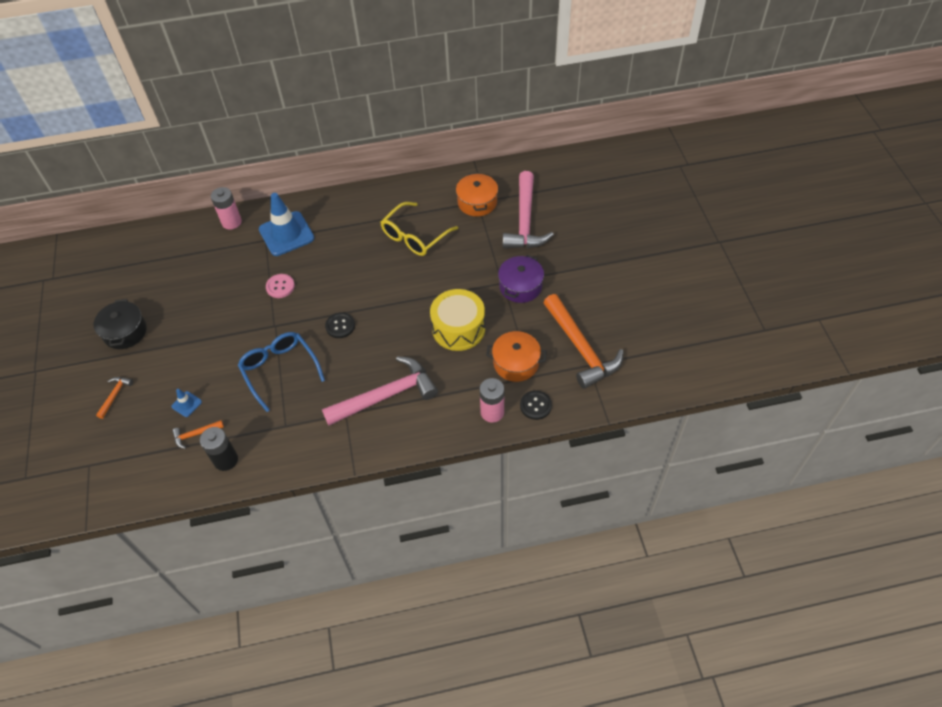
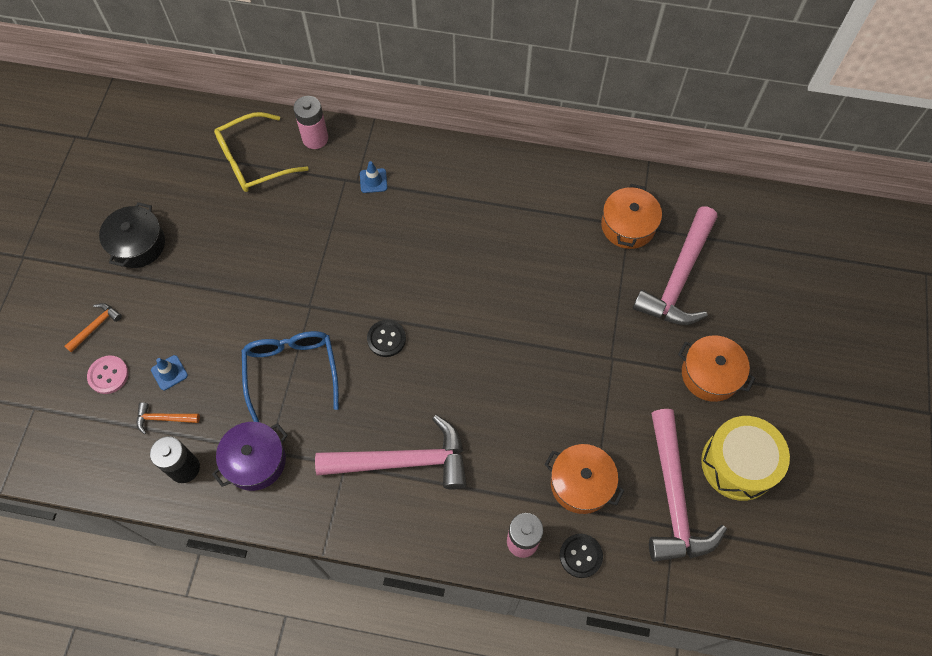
camera: 20 degrees right, 10 degrees up
(280, 286) = (337, 253): pink button -> pink button (108, 375)
(286, 234) = (373, 181): blue traffic cone -> blue traffic cone, size x0.44
(414, 236) = (528, 246): yellow glasses -> yellow glasses (253, 161)
(458, 328) = (529, 402): yellow drum -> yellow drum (738, 464)
(520, 286) = (633, 373): purple pot -> purple pot (255, 461)
(571, 269) = (710, 374): none -> orange pot
(581, 348) = (673, 497): orange hammer -> pink hammer

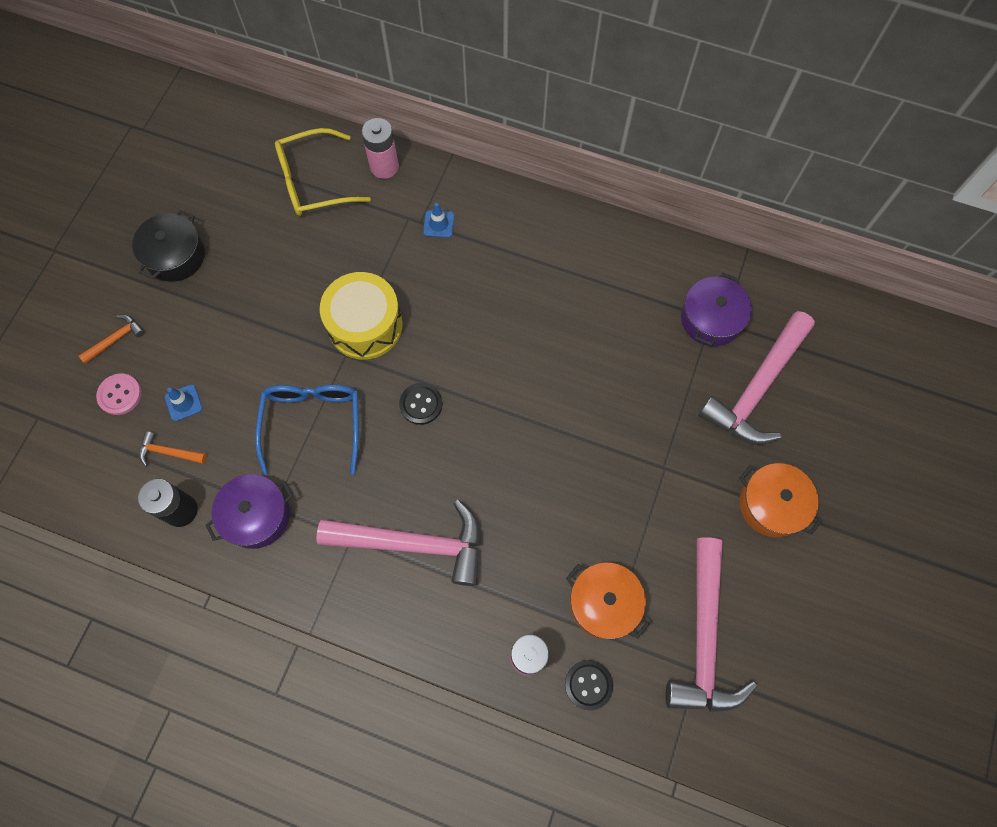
camera: 10 degrees right, 5 degrees up
(628, 226) = (711, 319): orange pot -> purple pot
(738, 464) = (784, 612): yellow drum -> yellow drum (365, 325)

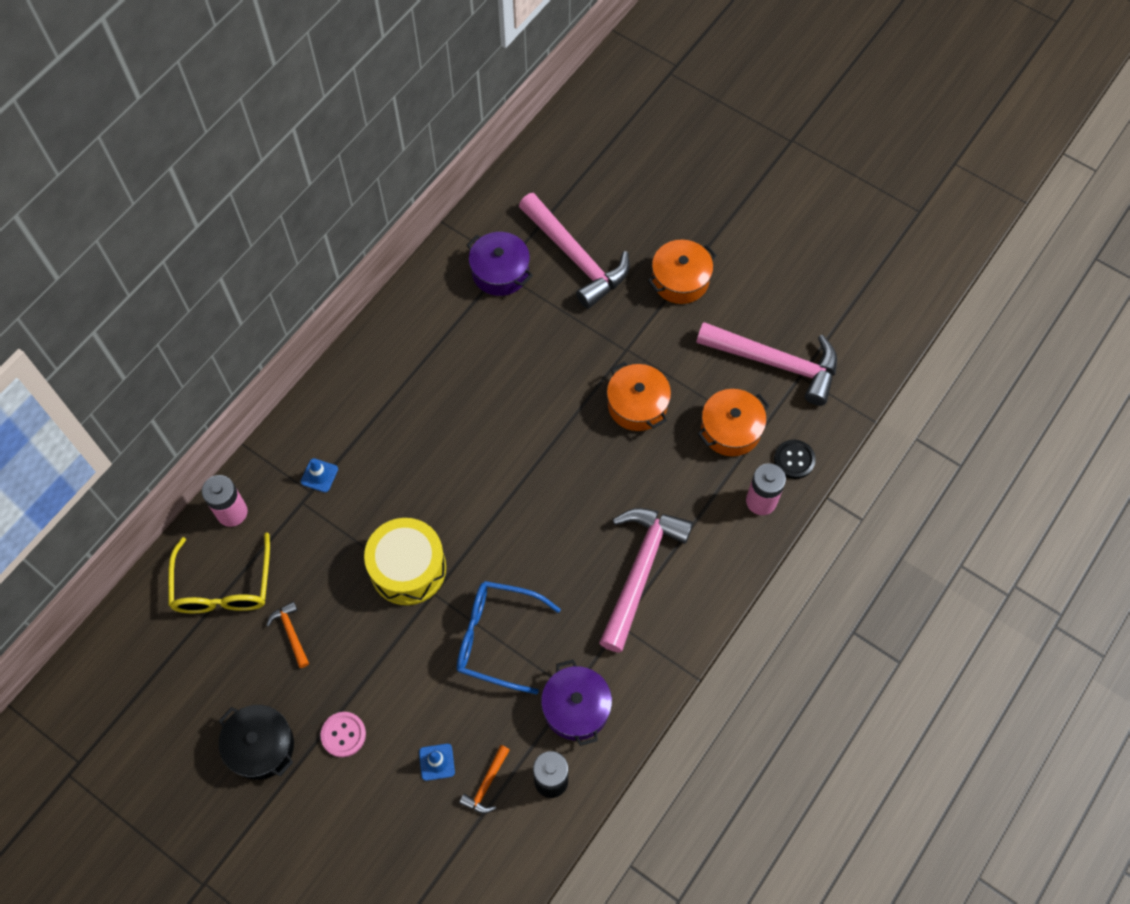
camera: 75 degrees left, 5 degrees down
(116, 339) = (340, 824): orange hammer -> orange hammer (291, 633)
(120, 395) = (407, 828): pink button -> pink button (343, 735)
(421, 404) = (507, 535): black button -> none
(602, 495) = (637, 405): none -> orange pot

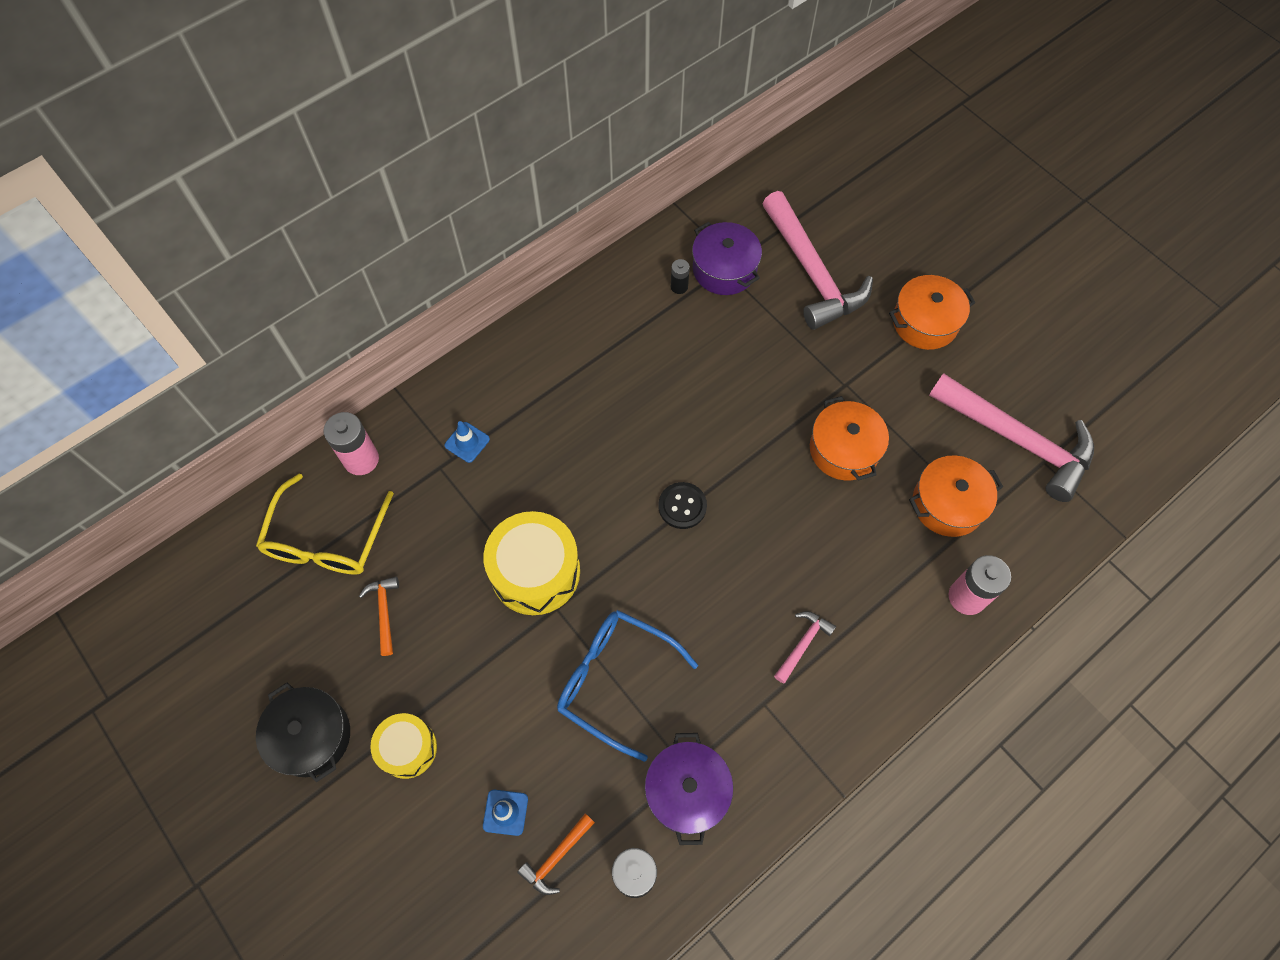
camera: 15 degrees right, 0 degrees up
(343, 735) = (407, 748): pink button -> yellow drum
(465, 296) = (679, 287): none -> black battery
(640, 571) = (803, 644): pink hammer -> pink hammer, size x0.43
(794, 460) = (1017, 558): black button -> black button (682, 506)

